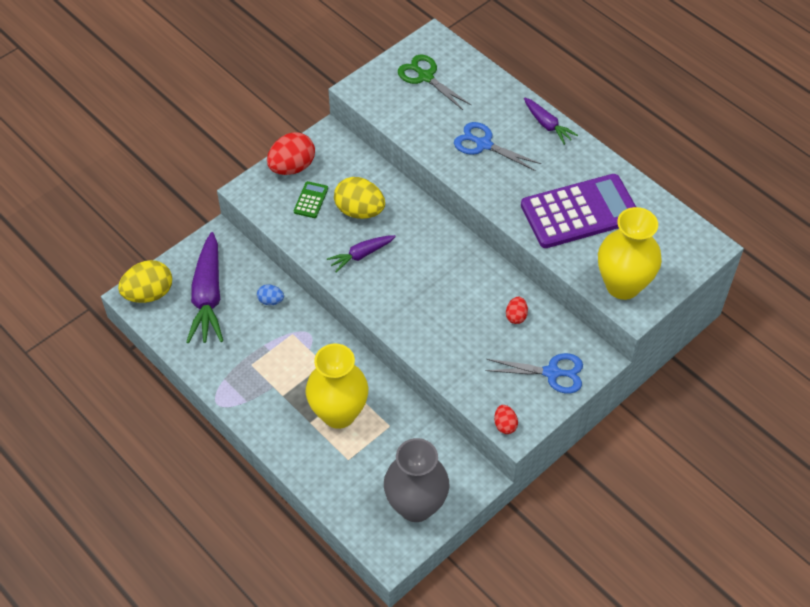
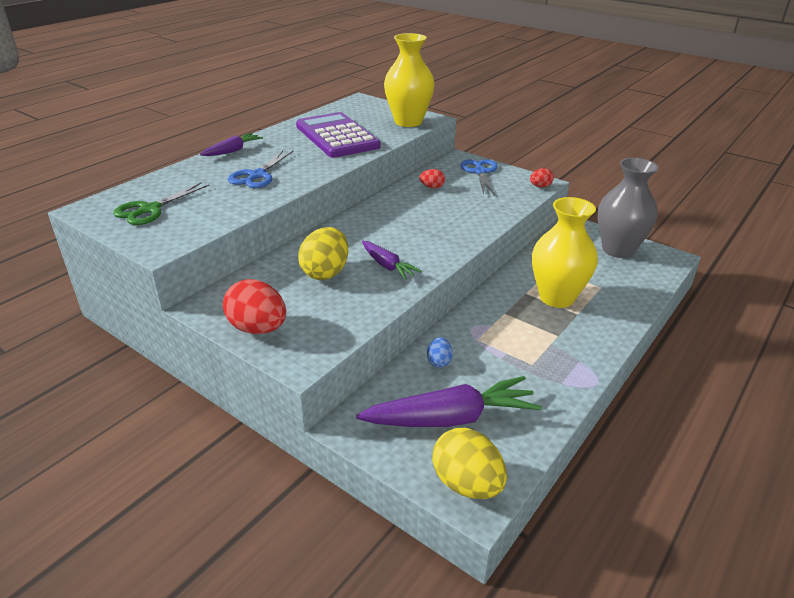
camera: 100 degrees left, 20 degrees down
(311, 200) = (313, 307): green calculator -> none

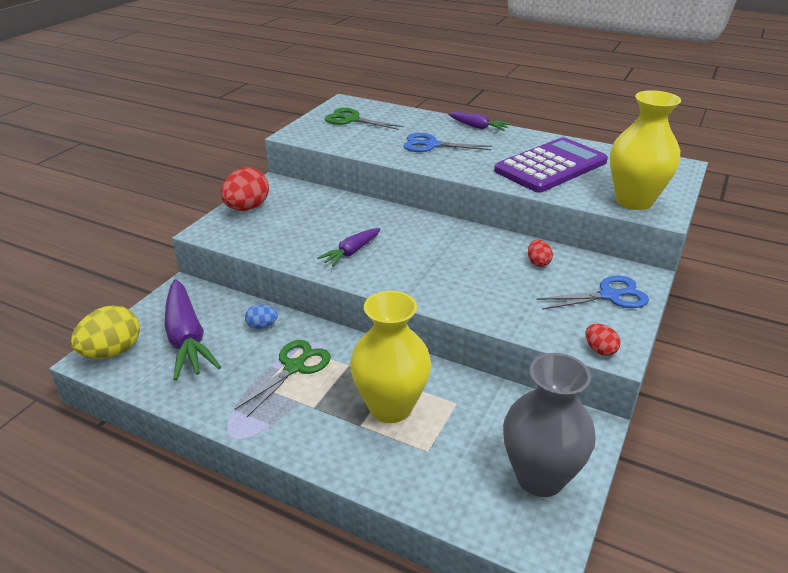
camera: 80 degrees right, 0 degrees up
(325, 272) = (331, 223): yellow egg -> none
(505, 343) = (294, 367): none -> green scissors

